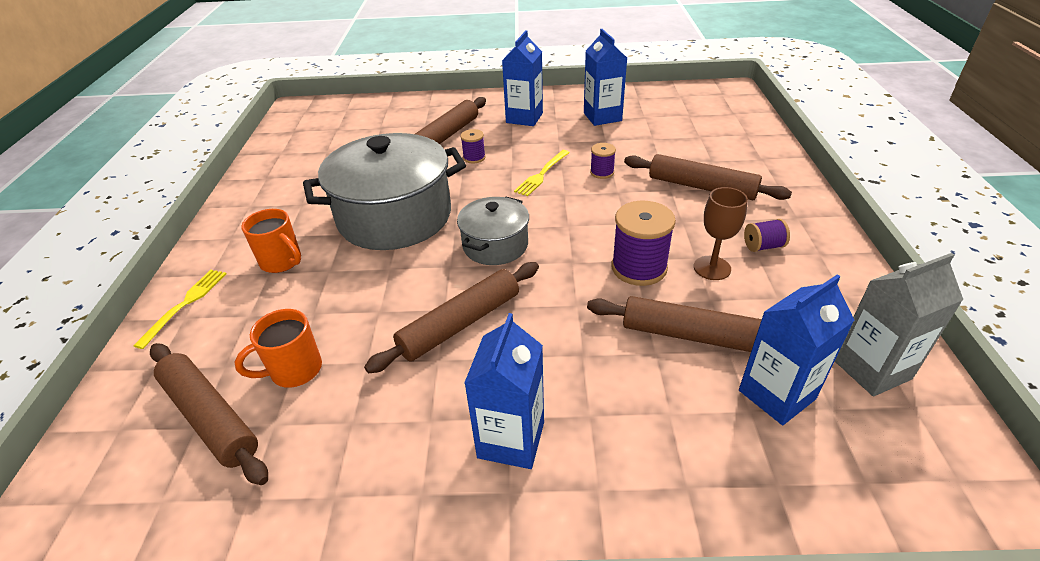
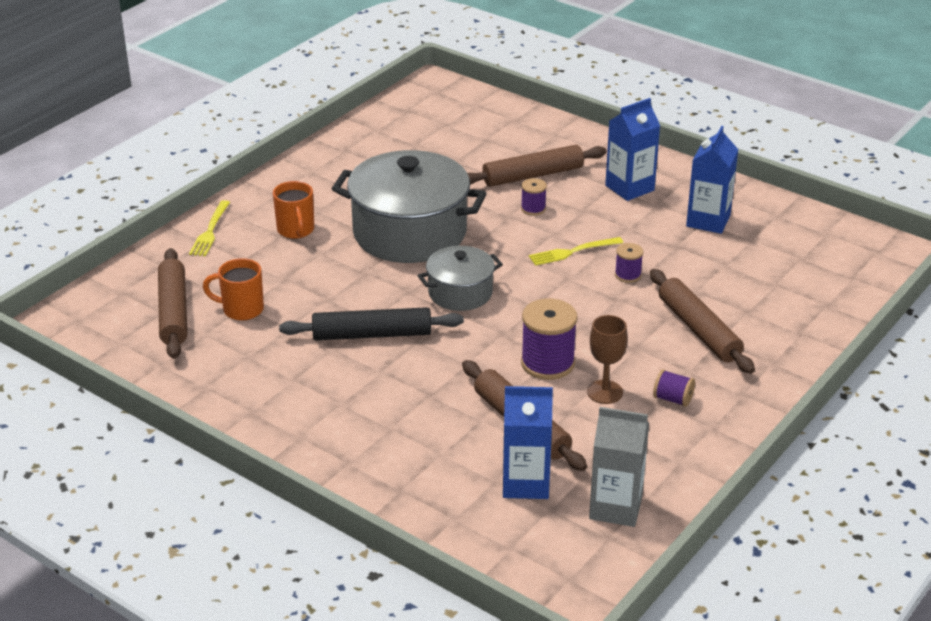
camera: 35 degrees right, 5 degrees down
(185, 304) = (210, 231): yellow fork -> yellow fork turned 135 degrees clockwise
(460, 324) = (372, 335): brown rolling pin -> black rolling pin
(511, 440) = (328, 414): blue carton -> none

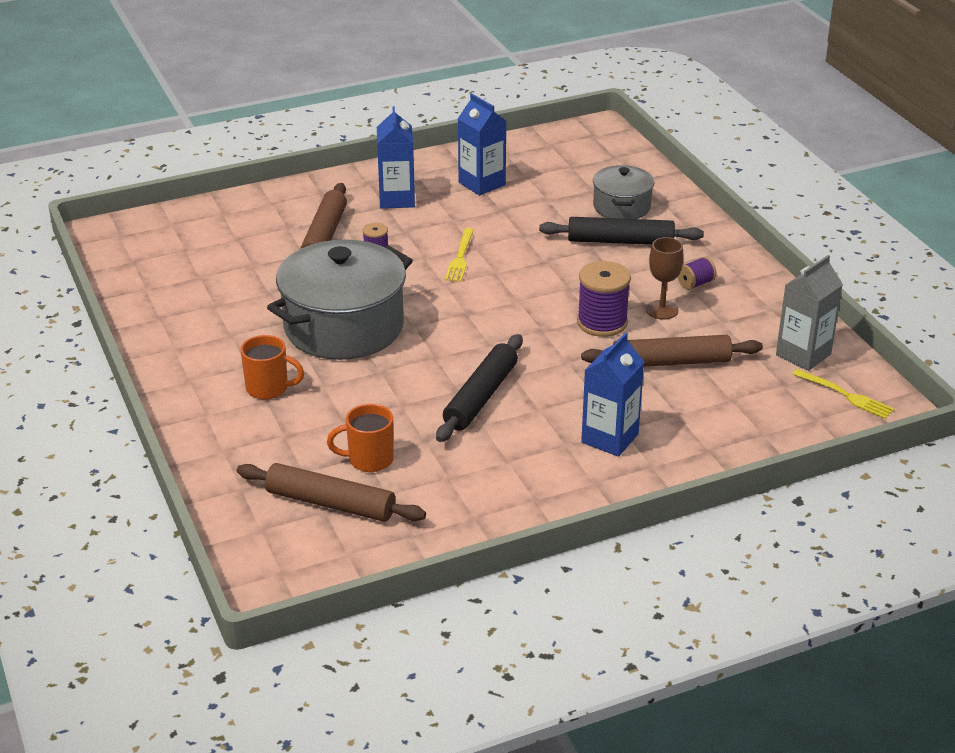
camera: 60 degrees left, 0 degrees up
(210, 231) = (211, 441): yellow fork -> yellow fork (846, 395)
(241, 309) = (369, 460): orange mug -> orange mug turned 45 degrees clockwise
(460, 293) = (463, 331): grey pot -> grey pot (621, 207)
(525, 483) = (745, 385): blue carton -> blue carton (610, 438)
(628, 275) = (519, 244): purple spool -> none
(699, 330) = (620, 241): brown rolling pin -> black rolling pin

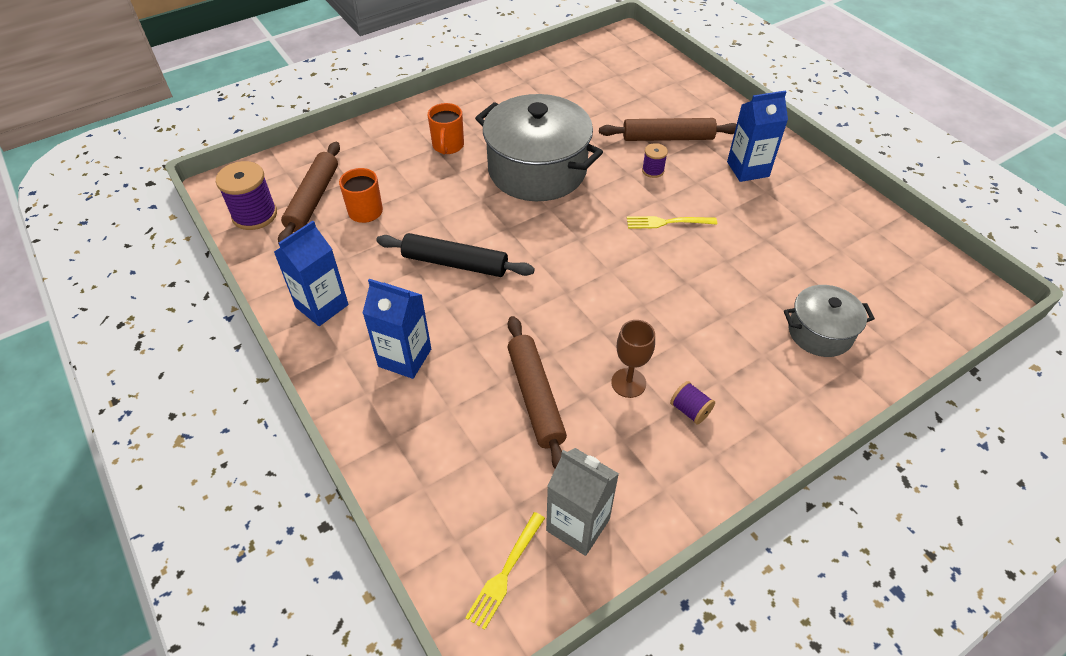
camera: 80 degrees right, 15 degrees up
(482, 184) = (806, 219): blue carton -> blue carton (322, 306)
(602, 322) = (591, 335): purple spool -> purple spool (254, 215)
(620, 241) = (748, 337): black rolling pin -> none

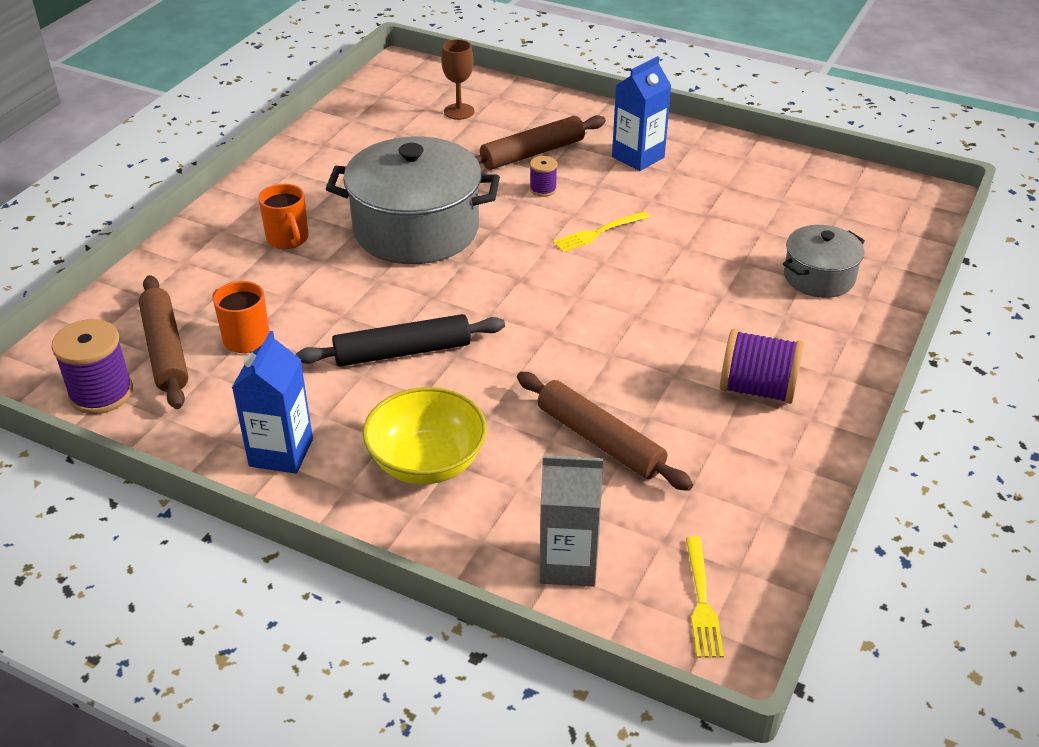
camera: 30 degrees left, 10 degrees down
(405, 358) = (427, 462): blue carton -> yellow bowl
(578, 525) = (735, 530): grey carton -> grey carton (568, 563)
(628, 383) = (681, 390): brown goblet -> brown goblet (459, 111)
(690, 410) = (757, 389): purple spool -> purple spool, size x1.88

